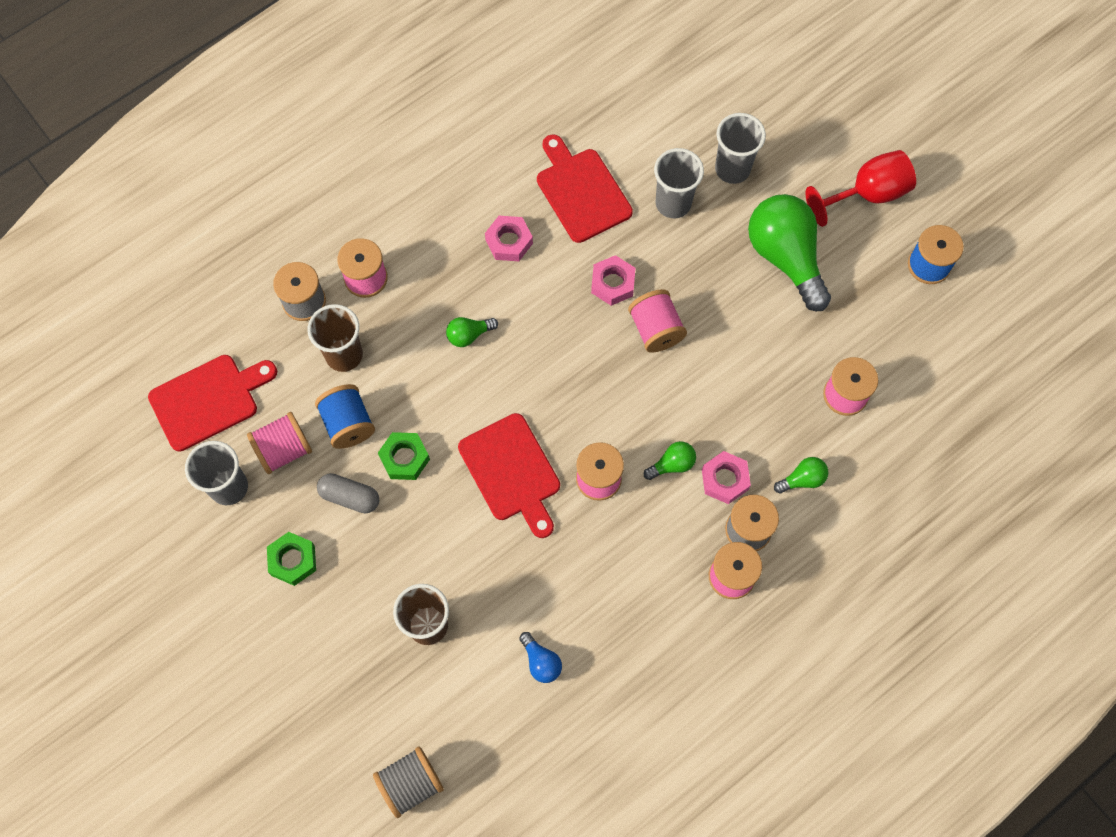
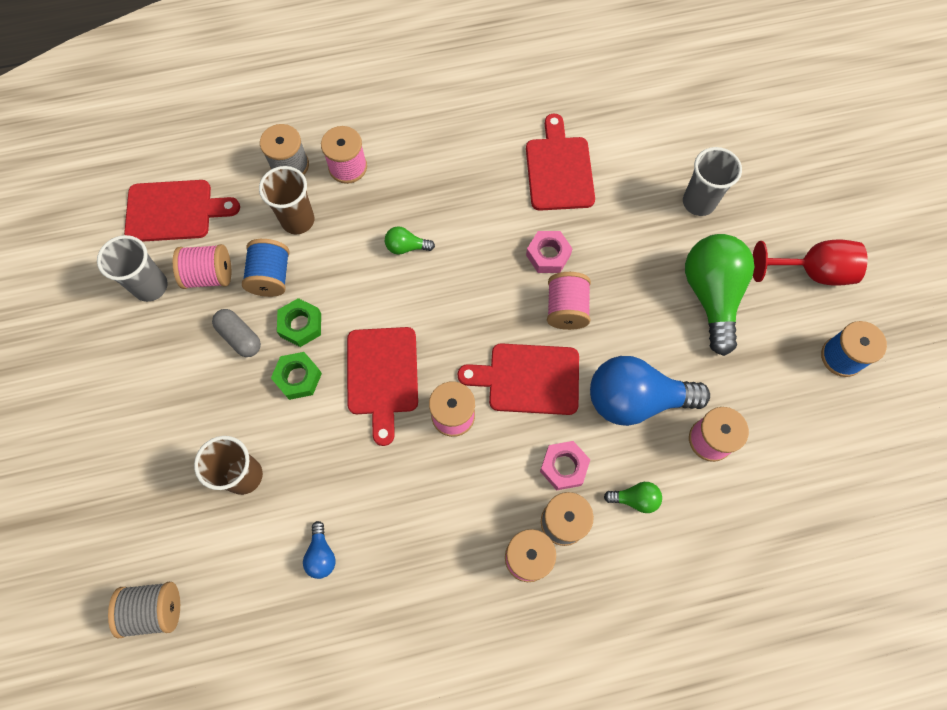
camera: 25 degrees right, 0 degrees up
(293, 560) = (166, 369): green nut -> green nut (298, 378)
(509, 242) = (478, 185): pink nut -> none
(652, 413) = (528, 379): none -> red cutting board
(672, 464) = (523, 432): green light bulb -> none
(673, 203) = (633, 210): grey cup -> none
(761, 388) = (635, 399): none -> blue light bulb

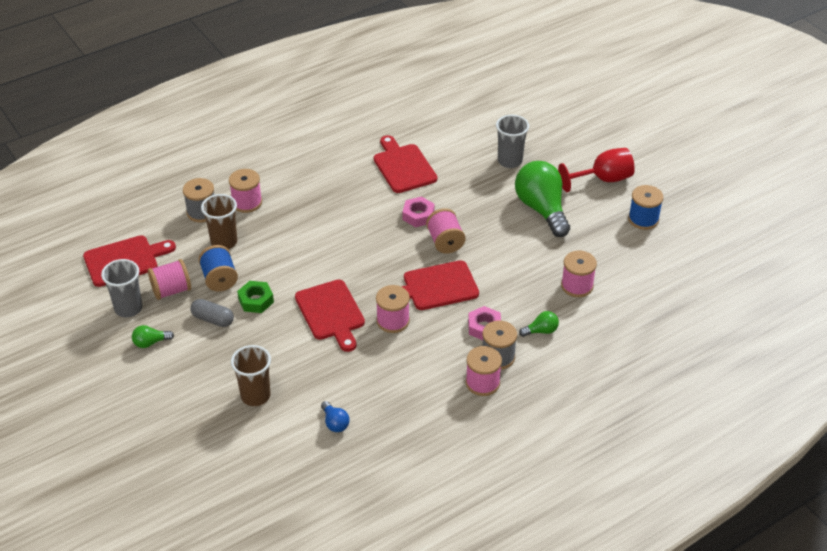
camera: 20 degrees left, 25 degrees down
(155, 609) = (226, 489): grey spool -> none
(298, 378) = (269, 330): green nut -> none
(406, 247) = (313, 237): green light bulb -> green light bulb (150, 342)
(635, 399) = (516, 278): blue light bulb -> none

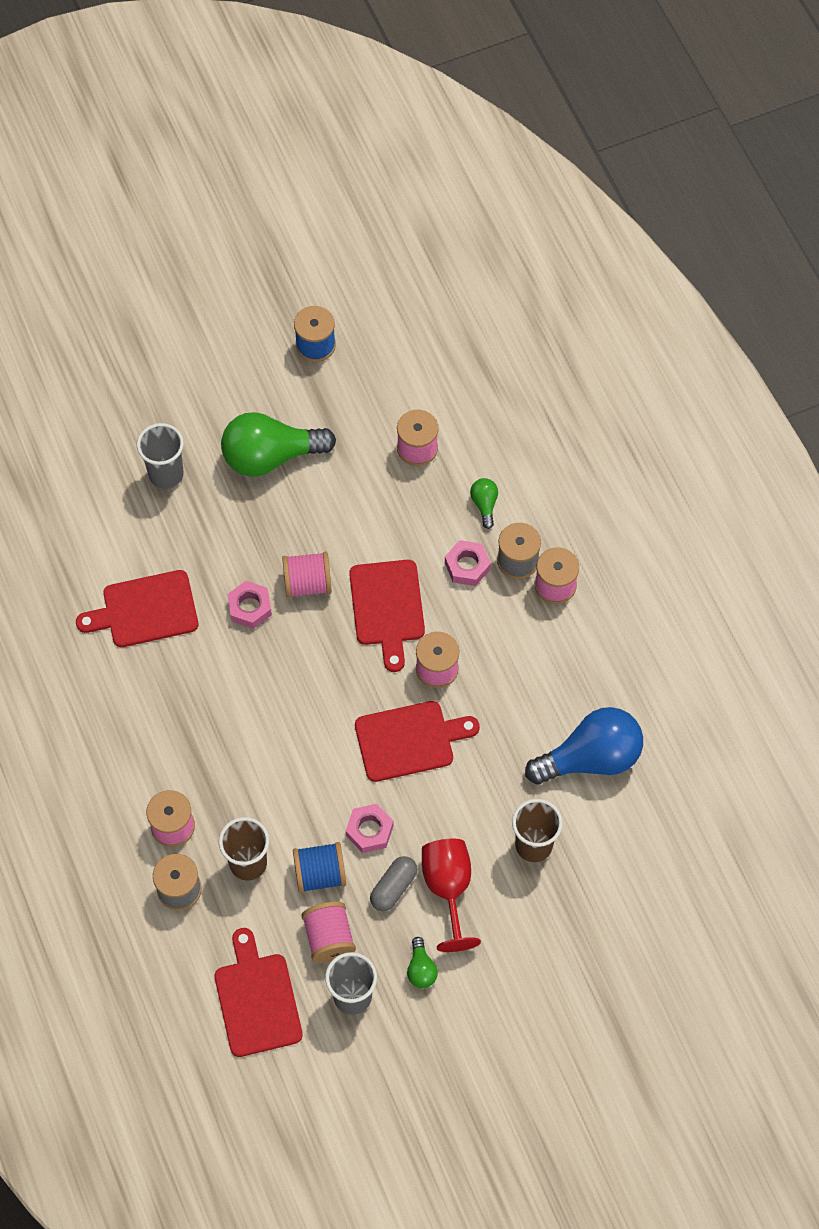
camera: 80 degrees left, 20 degrees up
(256, 300) = (369, 830): green nut -> pink nut
(335, 423) = (591, 758): blue light bulb -> blue light bulb, size x2.29
(603, 179) = (230, 372): red goblet -> red goblet (448, 889)

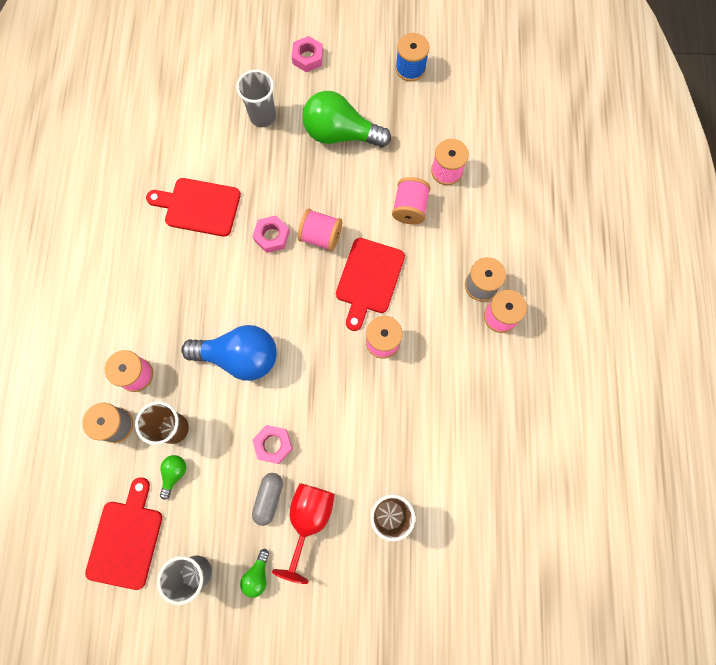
camera: 25 degrees right, 10 degrees up
(320, 874) = (221, 461): blue spool -> none
(329, 938) = (202, 516): pink spool -> pink spool (409, 208)
(393, 887) = (269, 498): grey capsule -> grey capsule turned 45 degrees counterclockwise
(409, 740) = (336, 387): red cutting board -> none
(467, 566) = (442, 273): pink nut -> pink nut (307, 57)
(484, 504) = (476, 233): green light bulb -> green light bulb (174, 474)
(591, 758) = (465, 465): blue light bulb -> blue light bulb (240, 357)

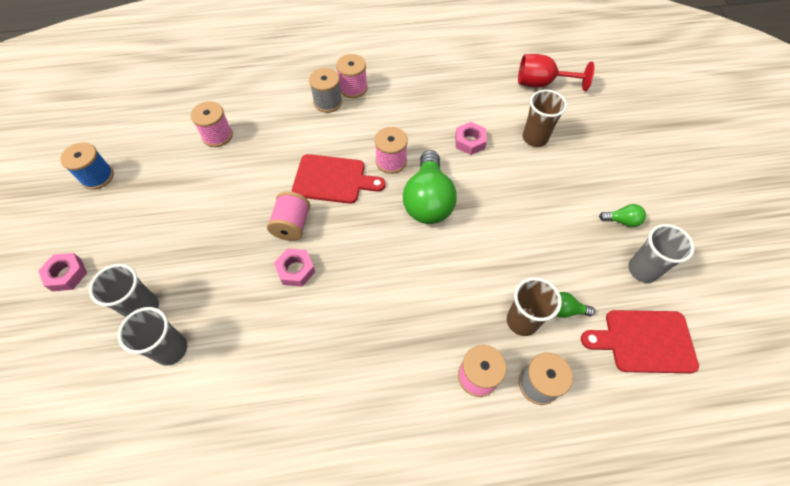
camera: 100 degrees left, 15 degrees down
(199, 207) = (264, 355): red cutting board -> none
(221, 139) = (171, 349): none -> grey cup
(240, 357) = (432, 274): blue light bulb -> none
(269, 498) = (556, 224): grey capsule -> none
(273, 444) = (508, 229): pink nut -> pink nut (469, 141)
(308, 519) = (561, 191): red goblet -> red goblet (542, 84)
(340, 134) = (172, 226): green light bulb -> green light bulb (428, 201)
(409, 208) = (257, 158): pink spool -> none

